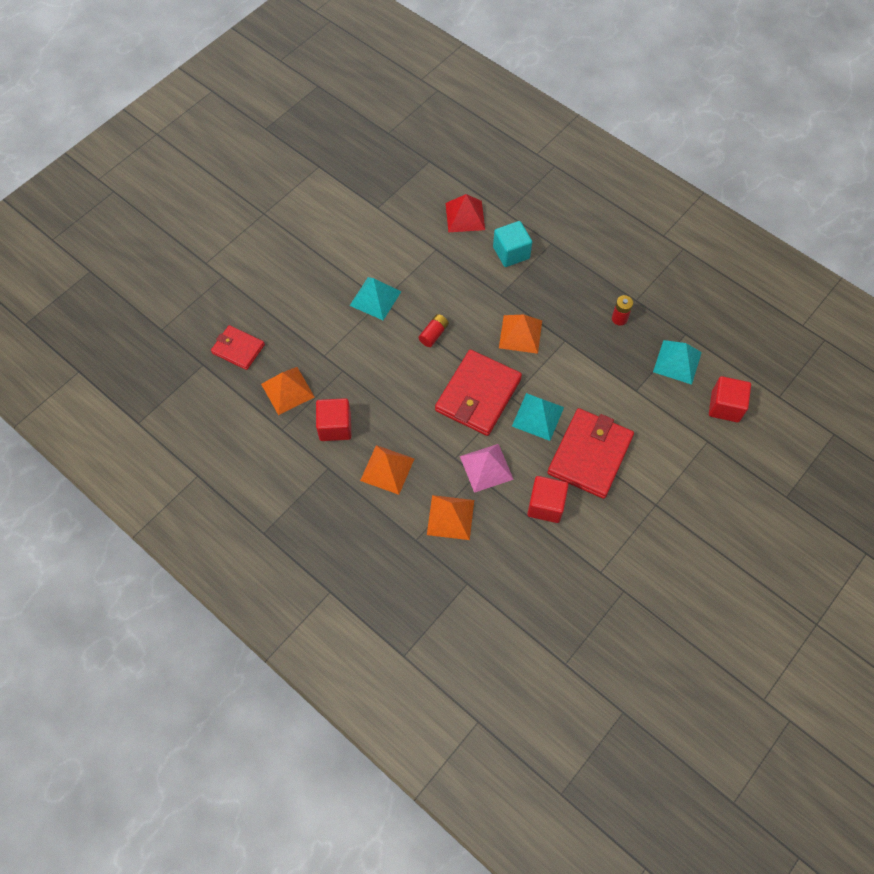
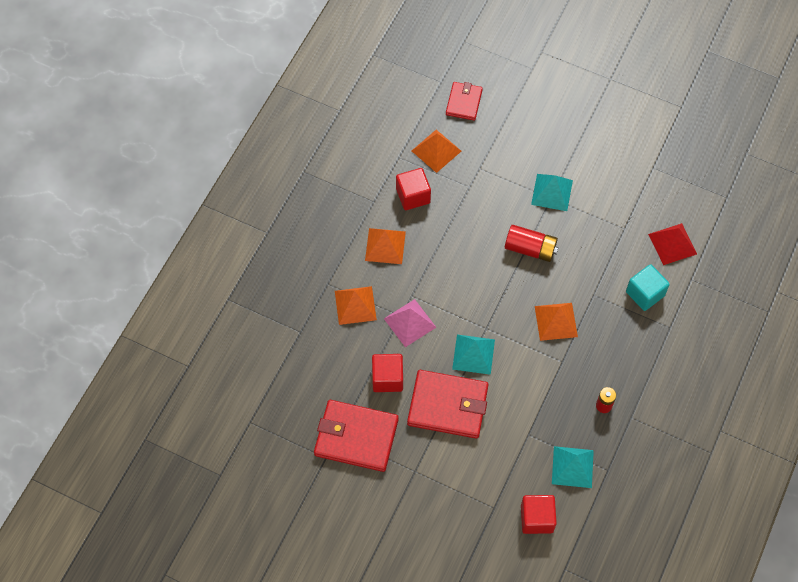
camera: 75 degrees right, 0 degrees up
(433, 334) = (530, 249): red battery -> red battery, size x1.64
(478, 395) = (479, 300): red wallet -> red wallet (356, 437)

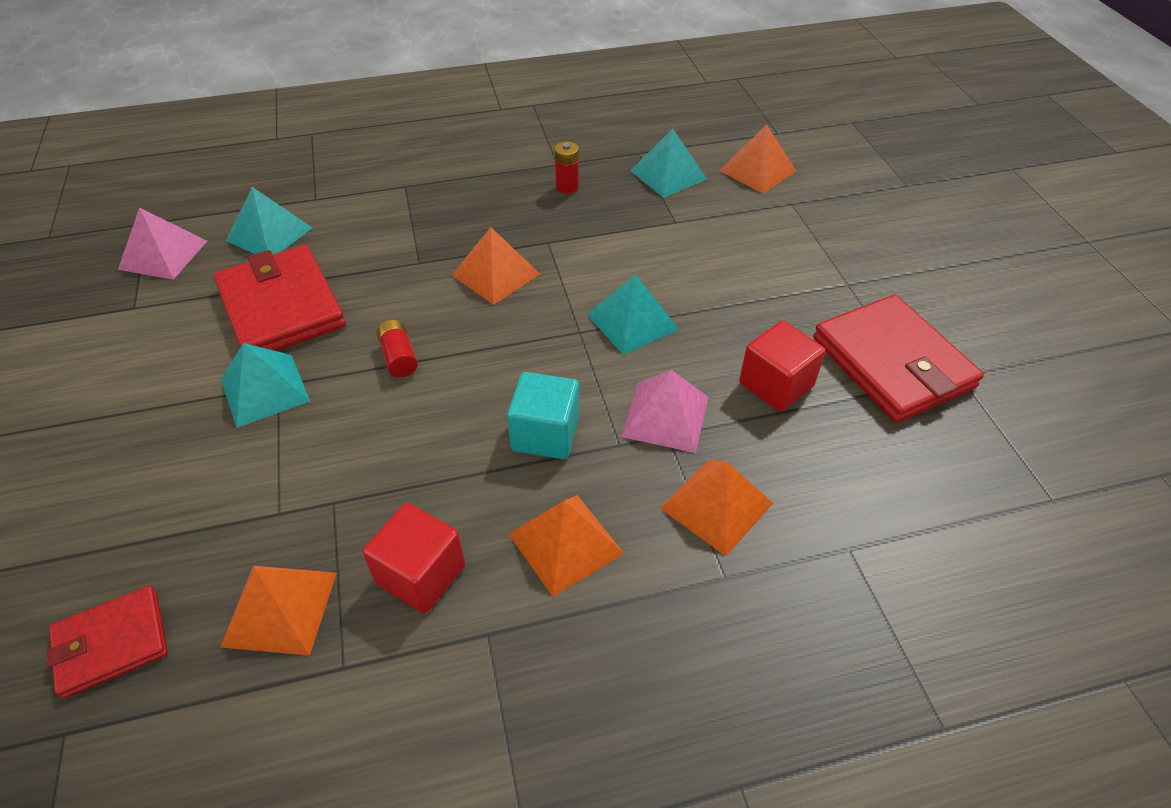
camera: 130 degrees left, 15 degrees down
(448, 405) = (731, 303): red wallet -> red wallet (281, 306)
(530, 249) = (399, 357): red battery -> red battery, size x0.61
(537, 518) = (757, 170): red cube -> orange pyramid
(645, 294) = (374, 223): turquoise cube -> turquoise cube (545, 434)
(672, 244) = (269, 234): red pyramid -> turquoise pyramid
(689, 193) = (163, 255): none -> pink pyramid

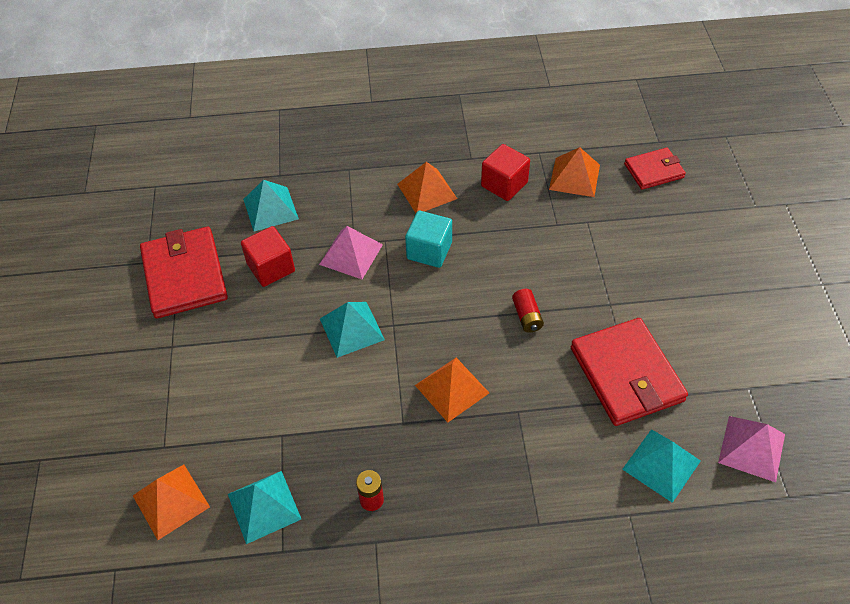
camera: 170 degrees left, 5 degrees up
(265, 390) = (618, 301): turquoise pyramid -> turquoise pyramid (270, 208)
(716, 505) = (339, 201): orange pyramid -> none

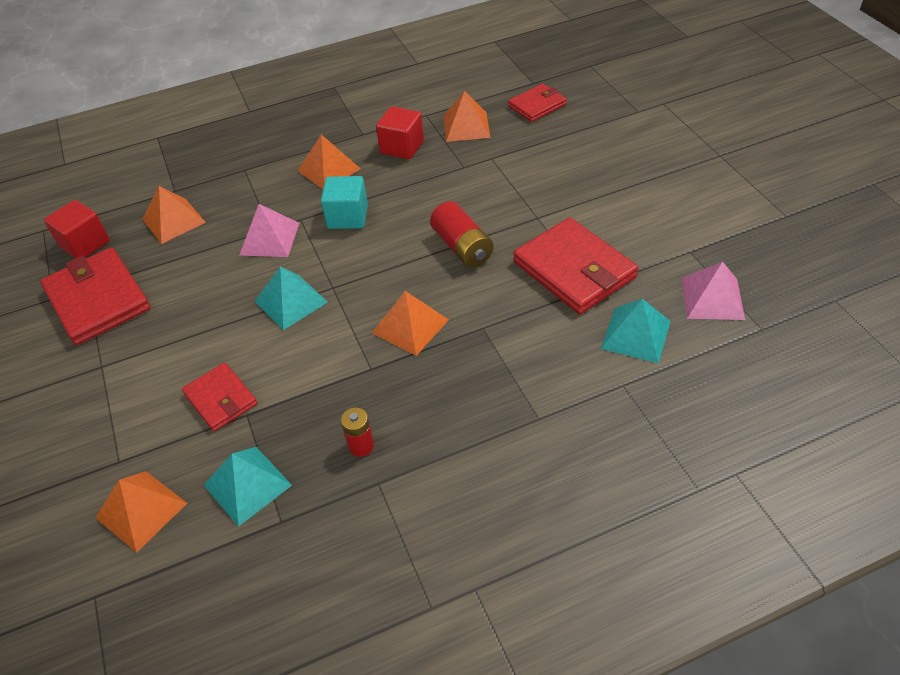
camera: 15 degrees left, 5 degrees down
(264, 412) = (221, 399): none -> red wallet
(270, 208) = (173, 220): turquoise pyramid -> orange pyramid
(271, 268) = (189, 270): red cube -> red cube (85, 244)
(527, 316) = (462, 247): red battery -> red battery, size x1.64

